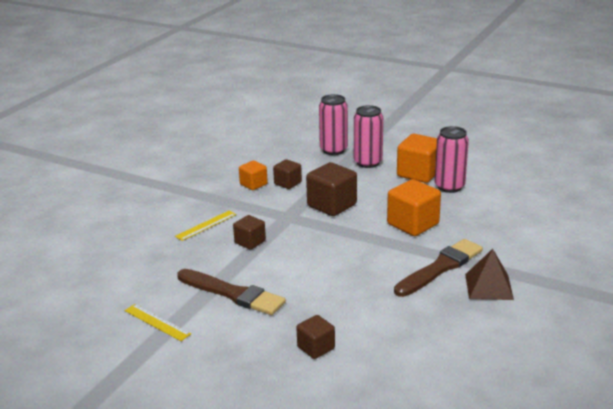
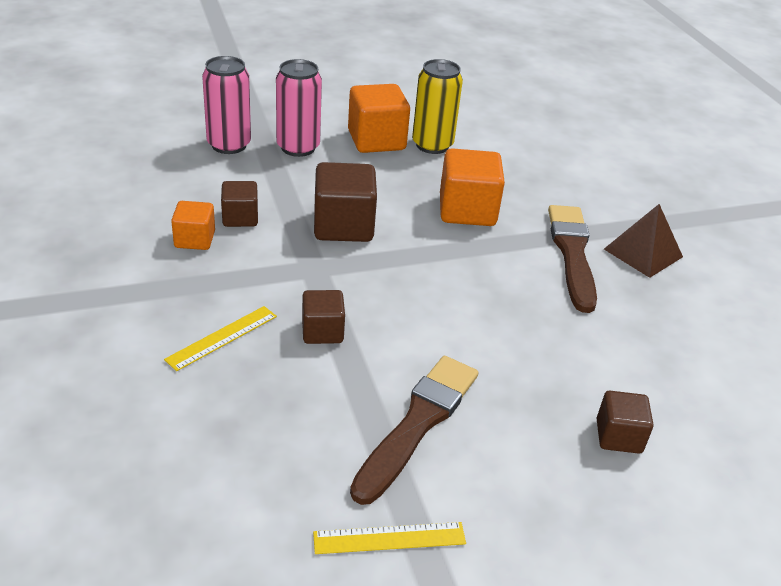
camera: 50 degrees left, 10 degrees up
(206, 225) = (222, 337): yellow ruler -> yellow ruler turned 45 degrees clockwise
(232, 293) = (417, 424): brown brush -> brown brush turned 45 degrees counterclockwise
(449, 187) = (432, 145): pink can -> yellow can

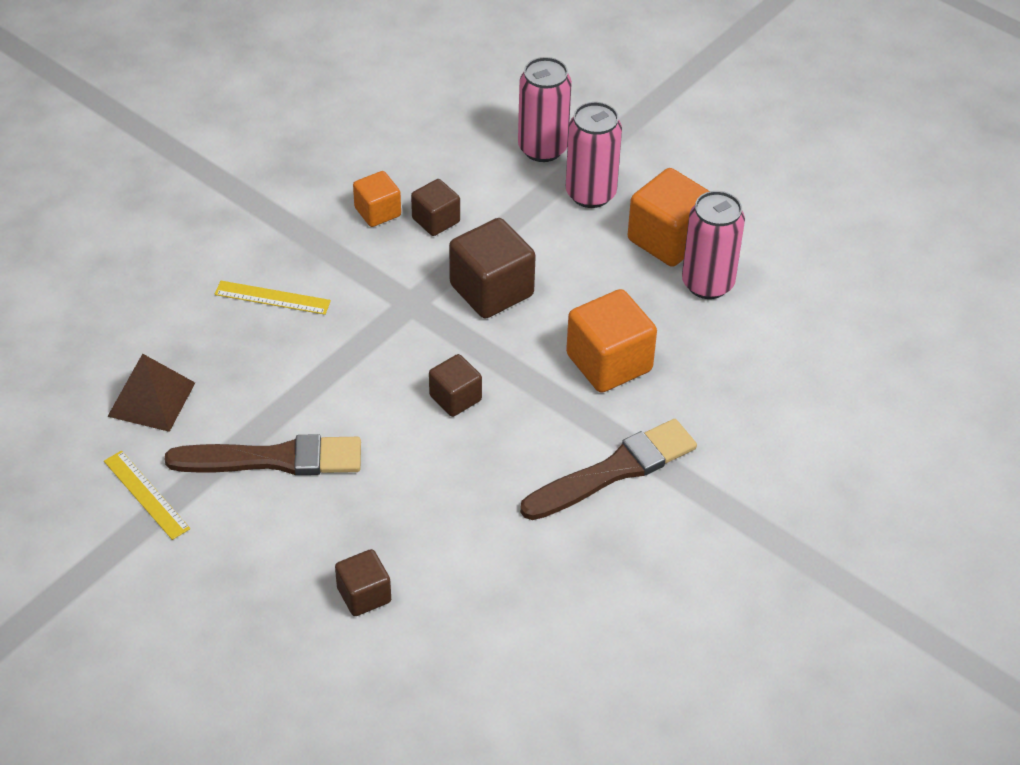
camera: 60 degrees right, 10 degrees up
(322, 331) = (332, 351): brown cube -> brown cube (455, 398)
(432, 145) = (707, 283): yellow can -> pink can
(643, 253) = (673, 527): brown pyramid -> brown pyramid (151, 399)

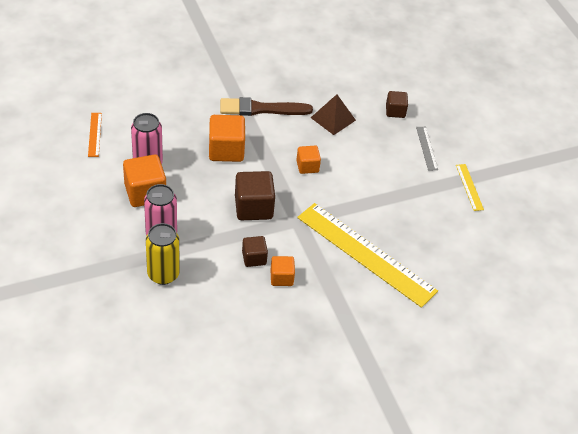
camera: 155 degrees left, 0 degrees up
(151, 399) = (450, 229): brown pyramid -> brown pyramid (333, 118)
(262, 539) = (426, 148): none -> grey ruler
(272, 297) = (365, 254): yellow ruler -> yellow ruler, size x2.42
(273, 459) = (405, 177): brown brush -> none
(455, 398) = (307, 166): brown cube -> orange cube
(542, 148) = (163, 274): pink can -> yellow can
(831, 291) = (94, 134): none -> orange ruler

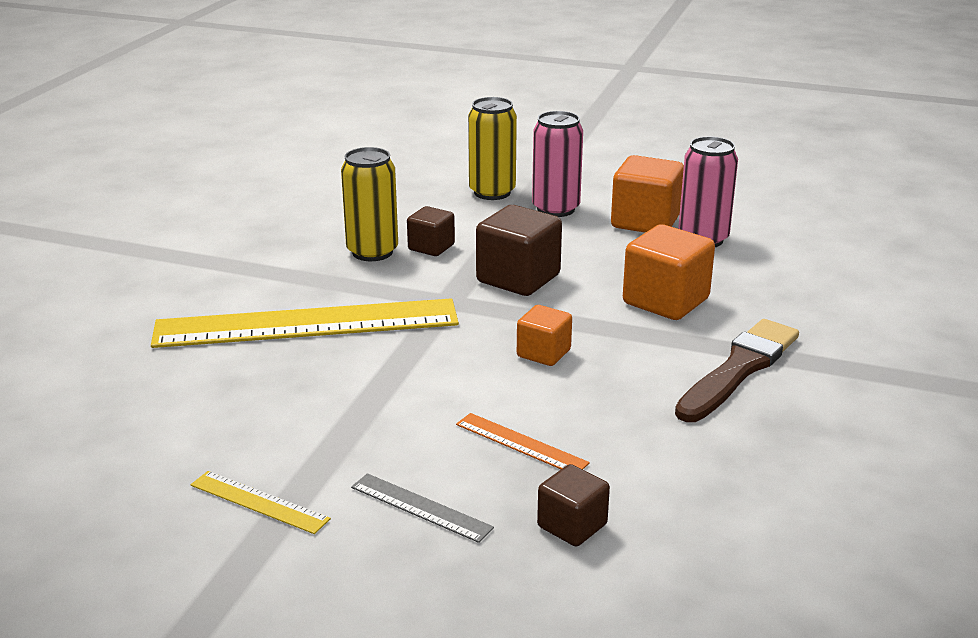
camera: 135 degrees right, 20 degrees down
(94, 134) = (806, 224): orange ruler -> orange ruler (521, 443)
(281, 278) = (372, 252): orange cube -> yellow can
(333, 118) = (634, 433): brown pyramid -> none

